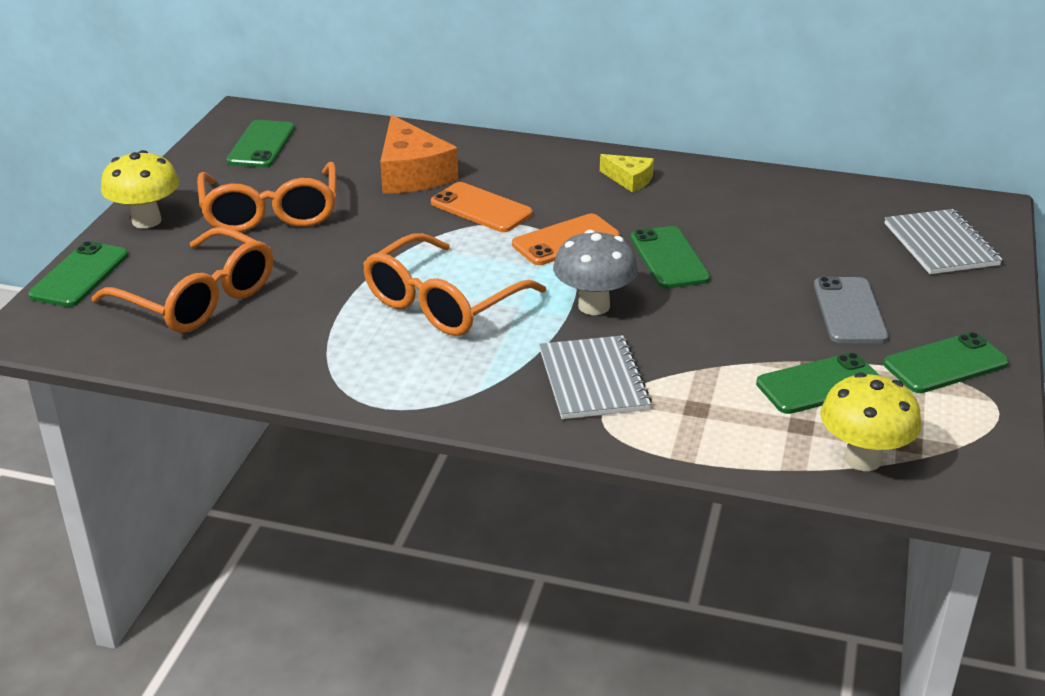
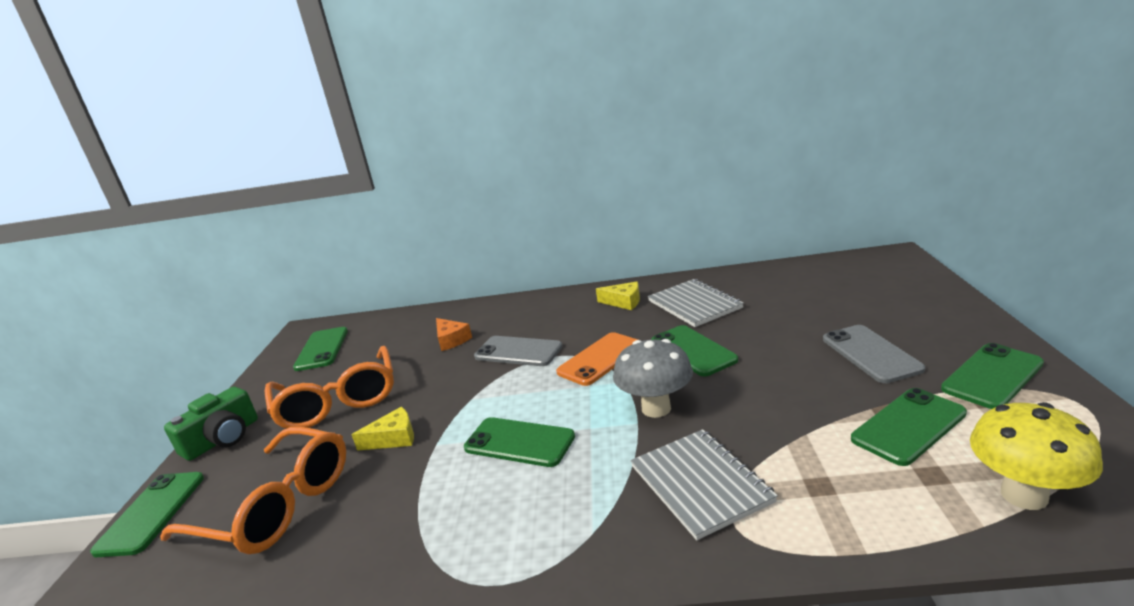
camera: 10 degrees left, 10 degrees down
(146, 221) = (222, 439): yellow mushroom -> green camera
(321, 266) = (394, 438): none -> yellow cheese
(412, 174) = (451, 340): orange cheese -> orange cheese, size x0.53
(444, 302) = (519, 442): orange glasses -> green phone
(481, 208) = (518, 352): orange phone -> grey phone
(941, 244) = (888, 287): grey notebook -> grey notebook (694, 304)

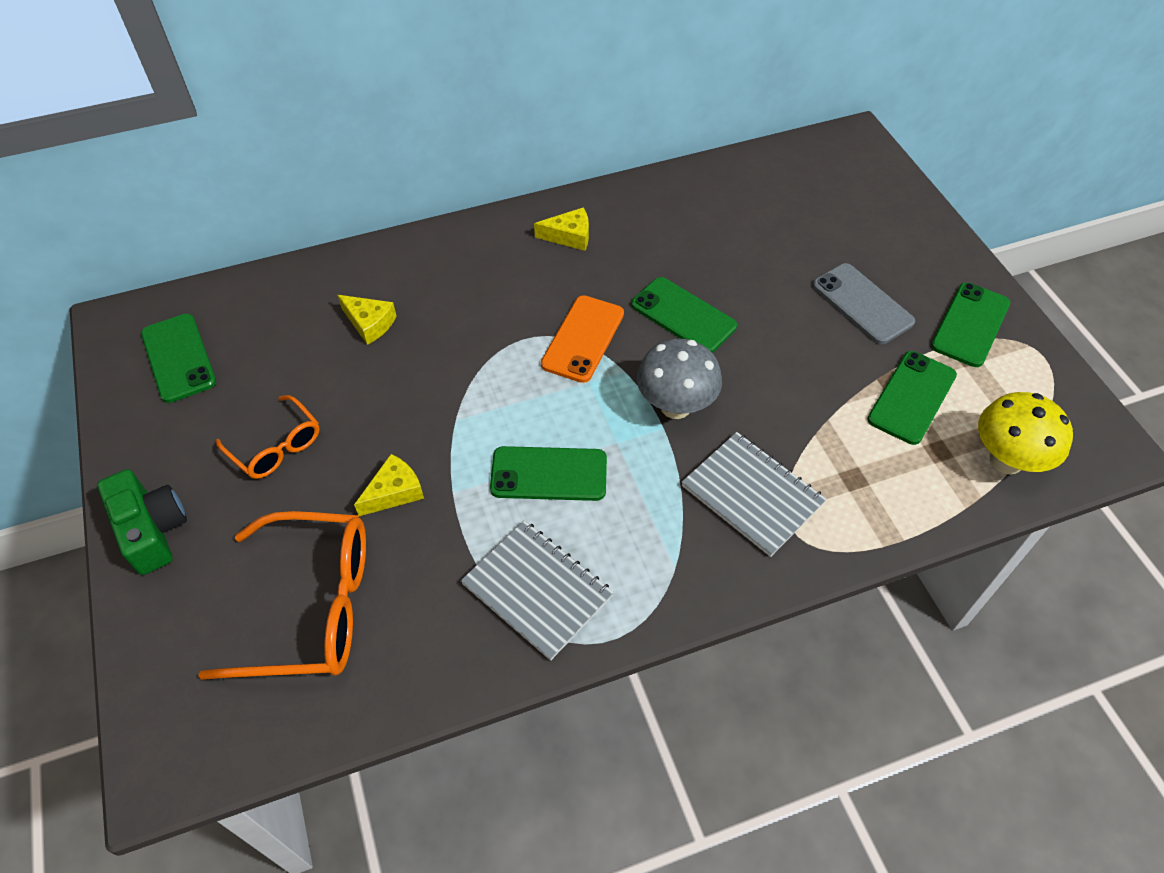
camera: 25 degrees left, 30 degrees up
(151, 513) = (149, 649): green phone -> none
(222, 439) = (152, 530): green camera -> green camera turned 45 degrees counterclockwise
(338, 401) = (275, 446): orange glasses -> orange glasses, size x0.57
(451, 340) = (369, 323): orange cheese -> yellow cheese
(518, 352) = (474, 336): grey phone -> none
(694, 304) = (658, 236): grey notebook -> grey notebook (537, 590)

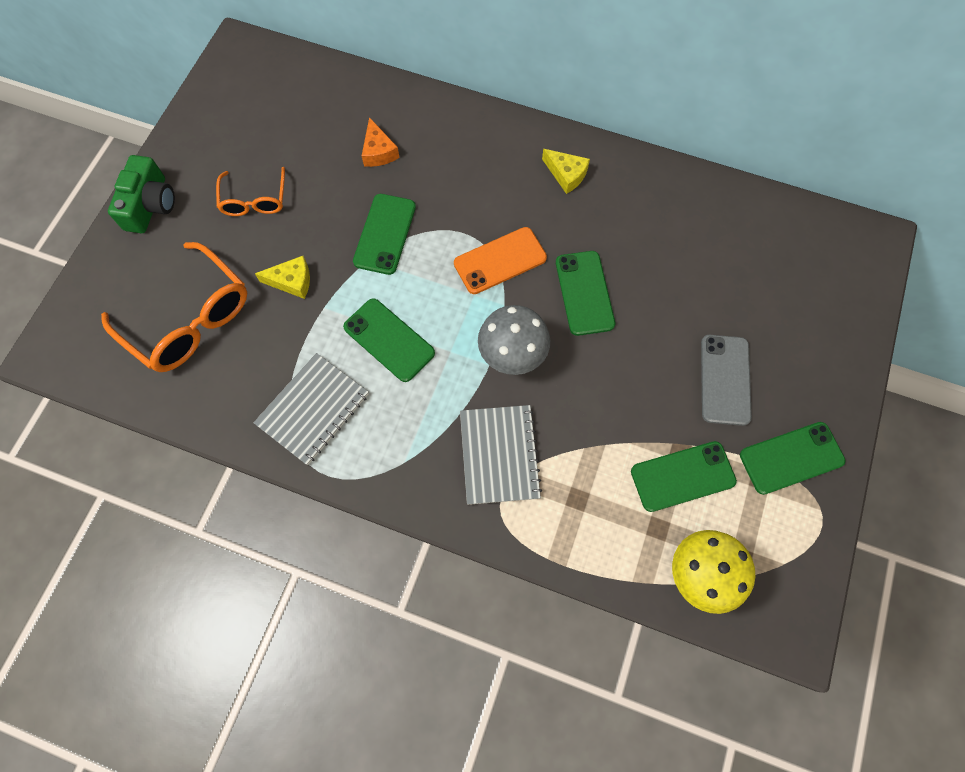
camera: 40 degrees right, 15 degrees up
(178, 358) = (252, 98): green phone -> green phone (385, 234)
(369, 323) = (378, 151): yellow cheese -> orange cheese
(537, 590) = (313, 409): grey notebook -> grey notebook turned 45 degrees clockwise

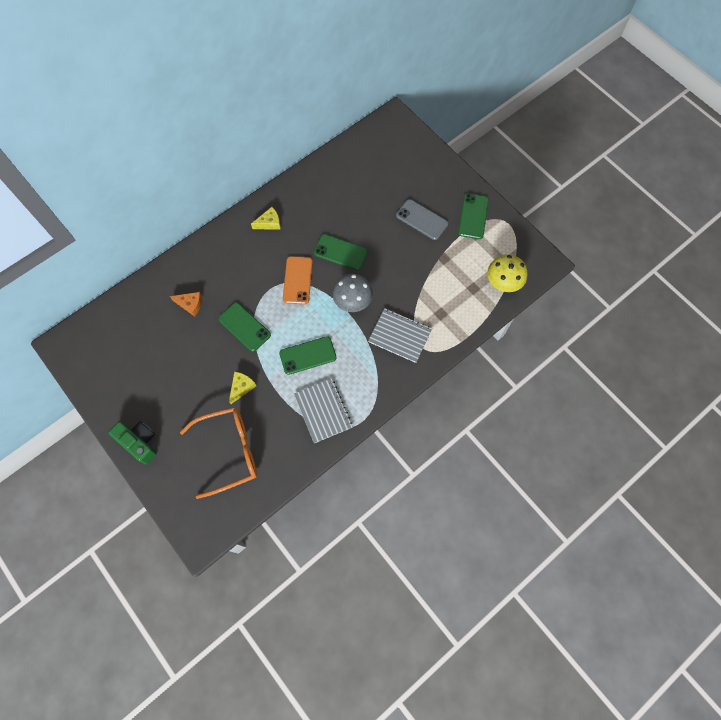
camera: 60 degrees left, 0 degrees up
(254, 199) = (176, 383): orange glasses -> none
(682, 476) = (456, 264): green phone -> none

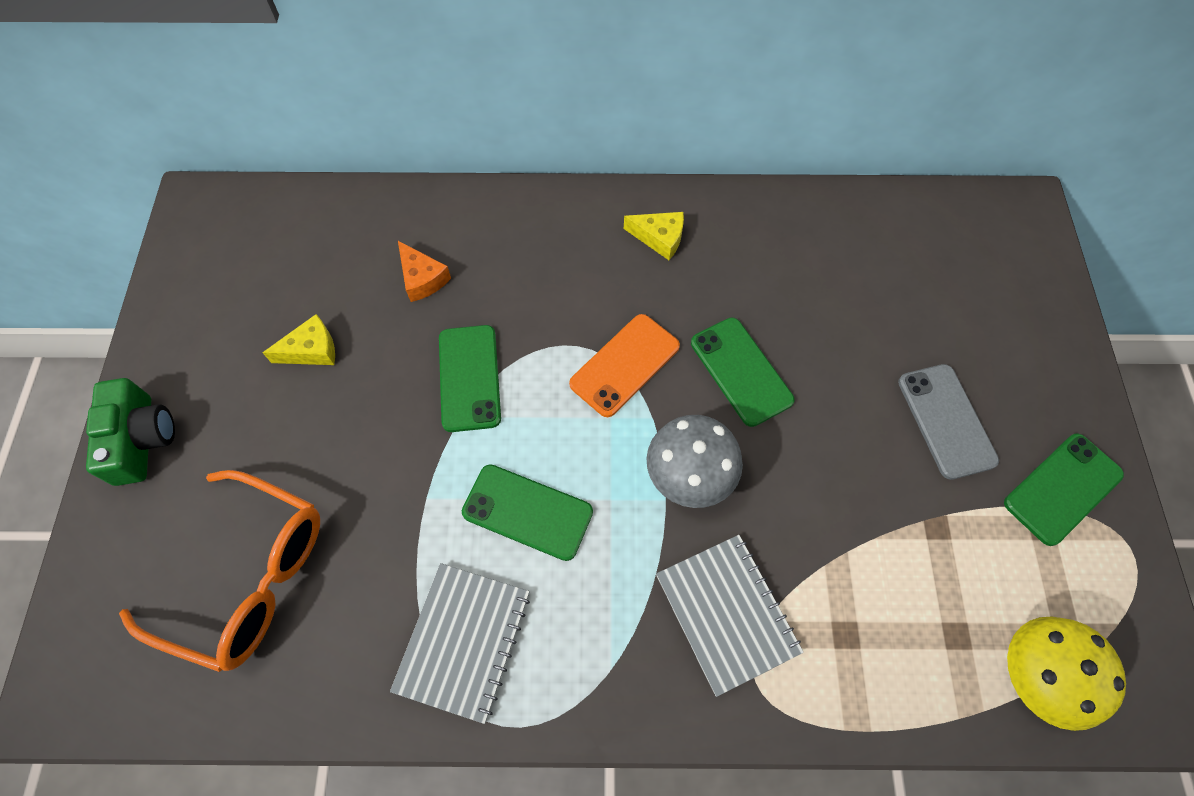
camera: 40 degrees right, 5 degrees down
(242, 387) = (371, 478): yellow cheese -> yellow cheese (312, 350)

